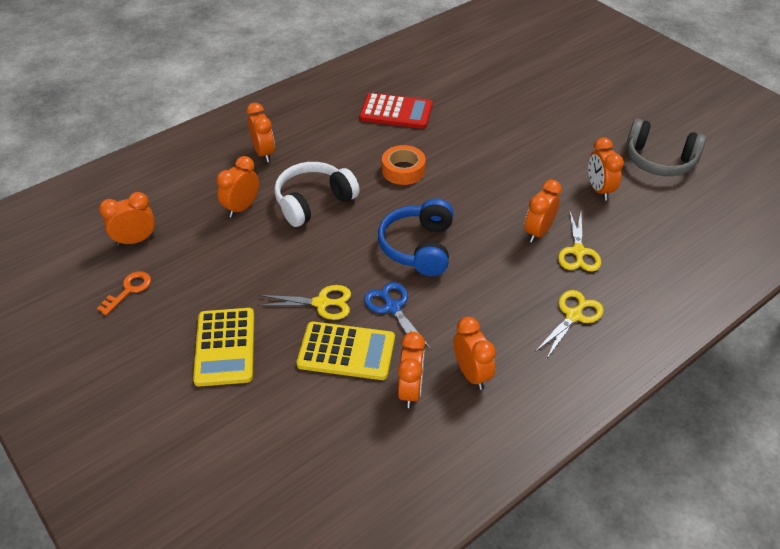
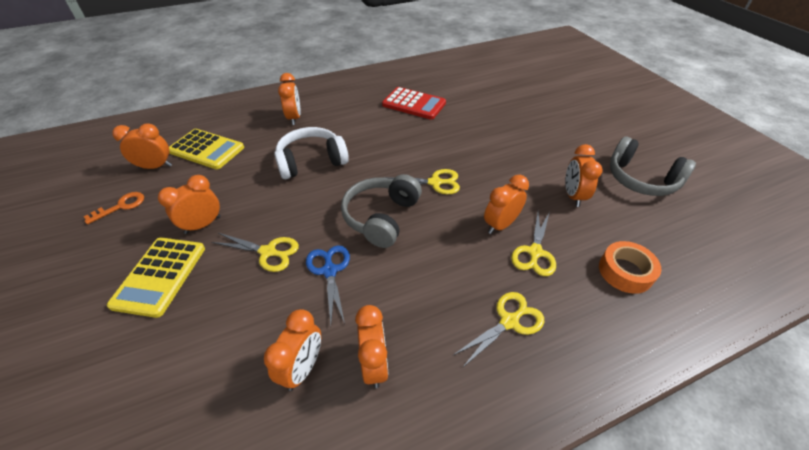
camera: 15 degrees right, 0 degrees up
(242, 207) = (252, 156): orange clock -> orange clock (203, 225)
(346, 351) = (263, 307): yellow calculator -> yellow calculator (207, 149)
(403, 170) = (398, 149): orange tape -> orange tape (625, 272)
(419, 247) = (381, 217): blue headphones -> grey headphones
(457, 201) = (435, 182): none -> yellow scissors

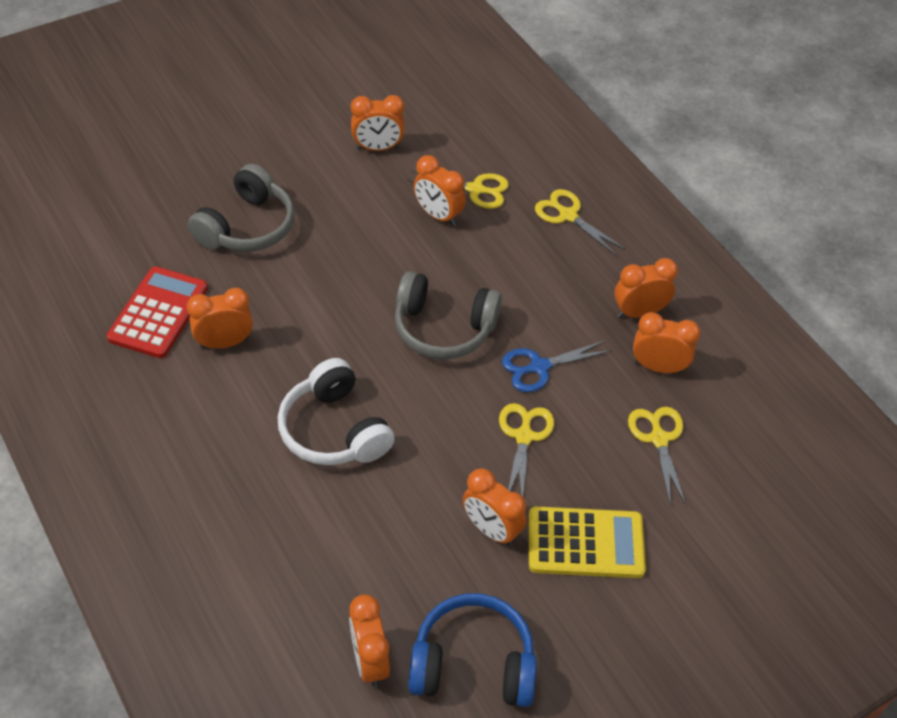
camera: 100 degrees left, 5 degrees up
(121, 206) = (473, 664): orange key -> blue headphones
(207, 149) = (313, 597): yellow calculator -> none
(294, 118) = (206, 485): orange clock -> orange clock (224, 343)
(435, 182) = (368, 277): yellow scissors -> yellow scissors (659, 439)
(625, 272) = (488, 126): orange tape -> none
(640, 179) = (339, 86): grey headphones -> grey headphones (247, 226)

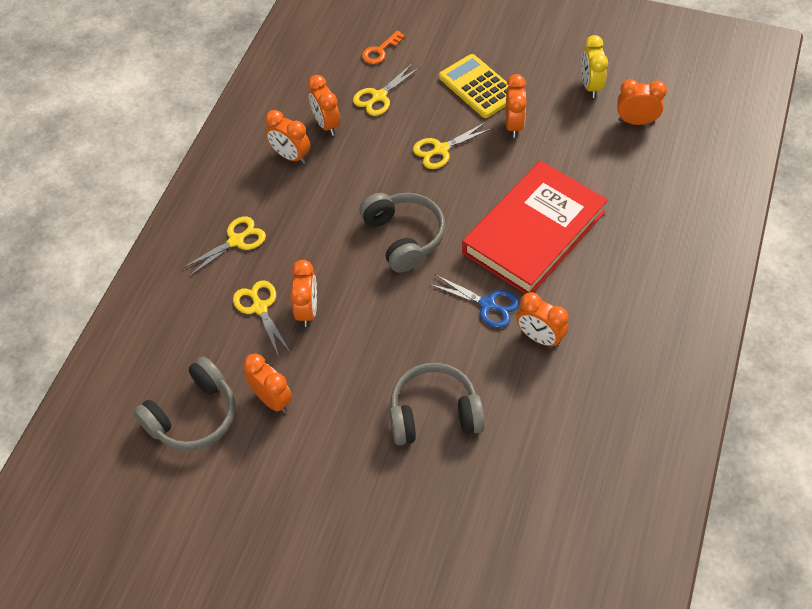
camera: 125 degrees left, 5 degrees up
(158, 313) = (560, 396): red calculator -> none
(334, 430) = (534, 232): white headphones -> red book
(369, 661) = (636, 121): orange clock -> orange clock turned 120 degrees counterclockwise
(416, 102) = (193, 416): none -> grey headphones
(473, 664) = (590, 86): blue headphones -> yellow clock
(539, 367) = (384, 174): blue scissors -> blue scissors (487, 304)
(568, 215) = (236, 241): yellow scissors -> yellow scissors turned 135 degrees counterclockwise
(737, 492) = (380, 51): none -> orange key

